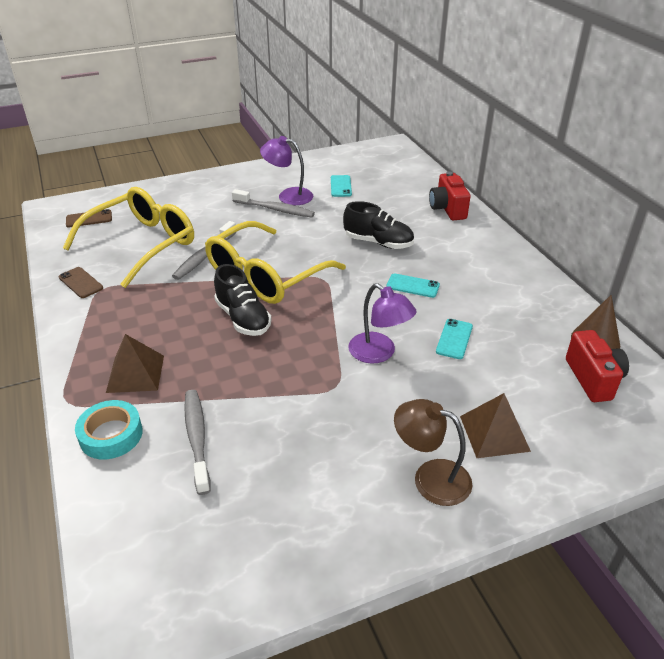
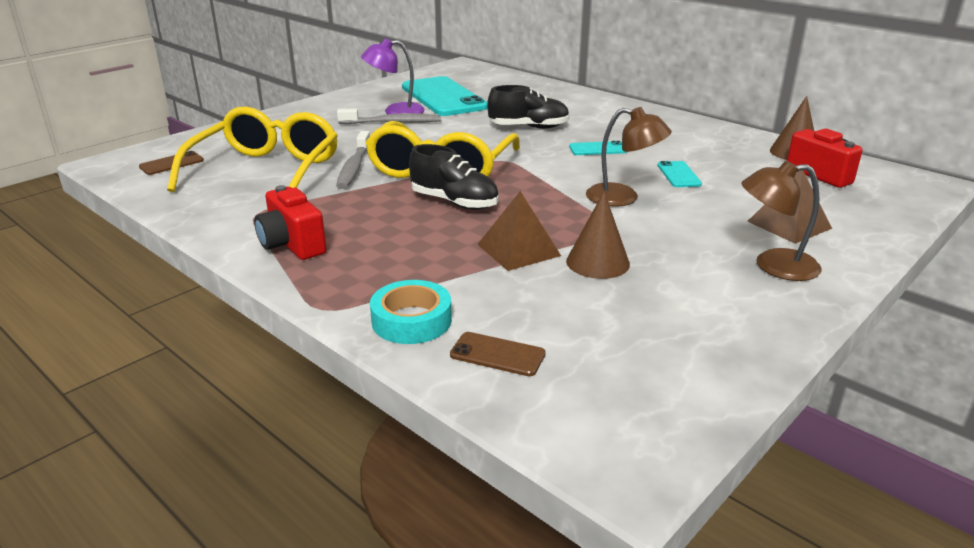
camera: 25 degrees left, 10 degrees down
(81, 283) = (223, 213): brown phone -> brown phone (497, 354)
(135, 373) = (382, 267): brown pyramid -> brown pyramid (518, 250)
(197, 438) = (515, 298): grey toothbrush -> none
(290, 422) = (598, 262): none -> brown cone
(341, 186) = (443, 97): turquoise phone -> turquoise phone, size x2.33
(379, 353) = (623, 198): purple lamp -> brown lamp
(447, 209) = (566, 96): red camera -> red camera (292, 245)

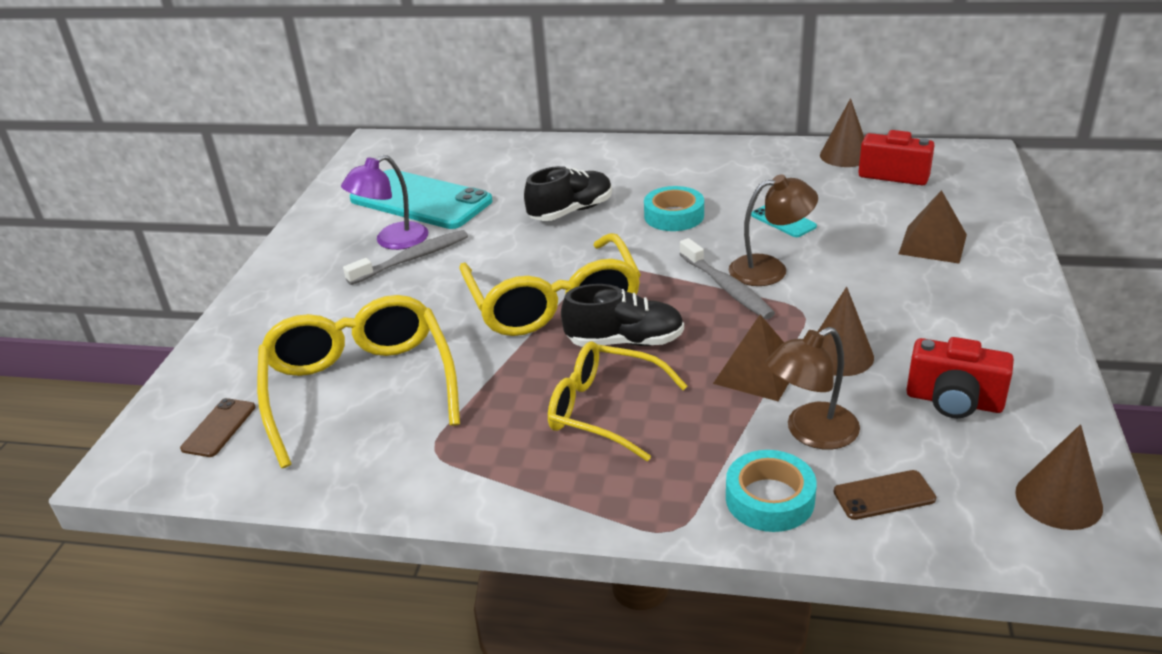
camera: 30 degrees left, 5 degrees up
(292, 245) = (533, 471): red camera -> red camera (954, 401)
(354, 167) = (456, 340): grey toothbrush -> grey toothbrush (727, 288)
(383, 232) = (605, 410): none -> yellow glasses
(597, 149) = (674, 216): turquoise phone -> turquoise tape
(641, 422) = (1058, 499): none -> brown cone
(773, 266) = (971, 295): brown lamp -> brown lamp (811, 433)

